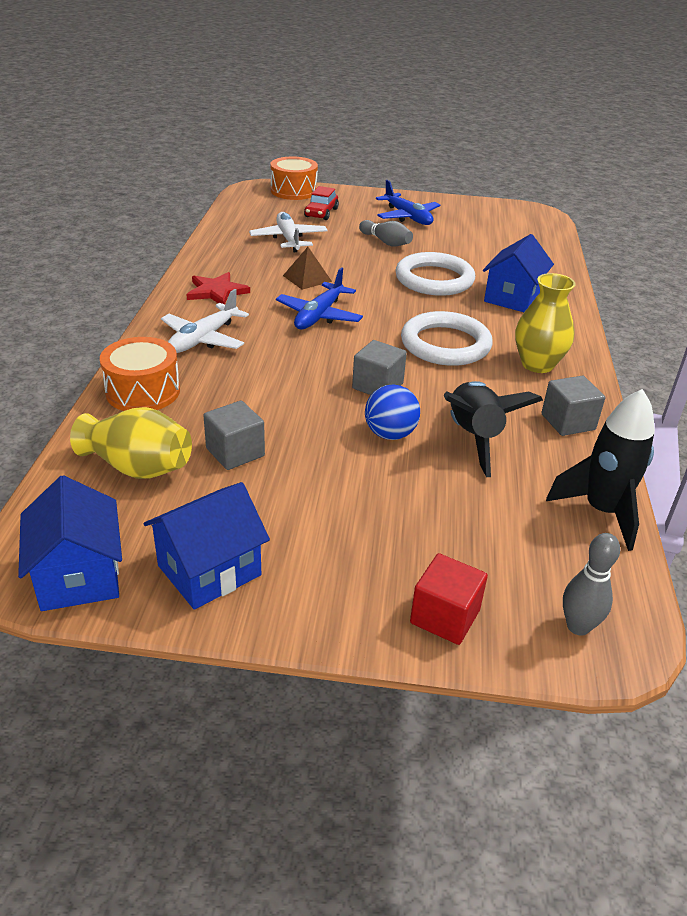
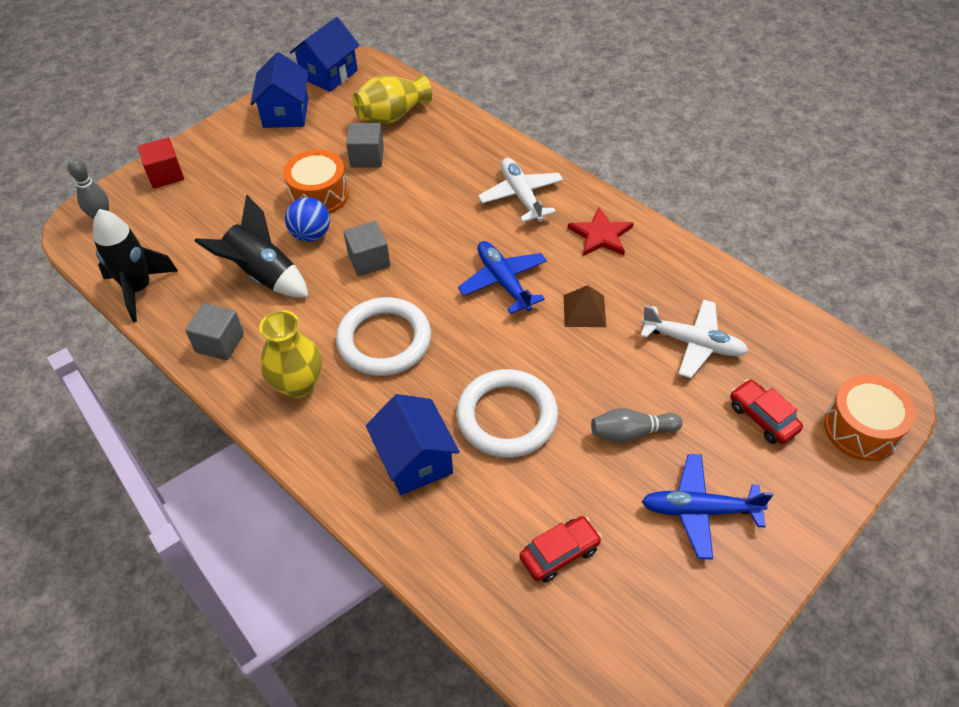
camera: 130 degrees right, 15 degrees up
(79, 576) = (329, 74): blue house -> blue house turned 75 degrees counterclockwise
(143, 391) = (473, 142): orange drum -> orange drum (319, 195)
(491, 243) = (559, 553): none -> red car

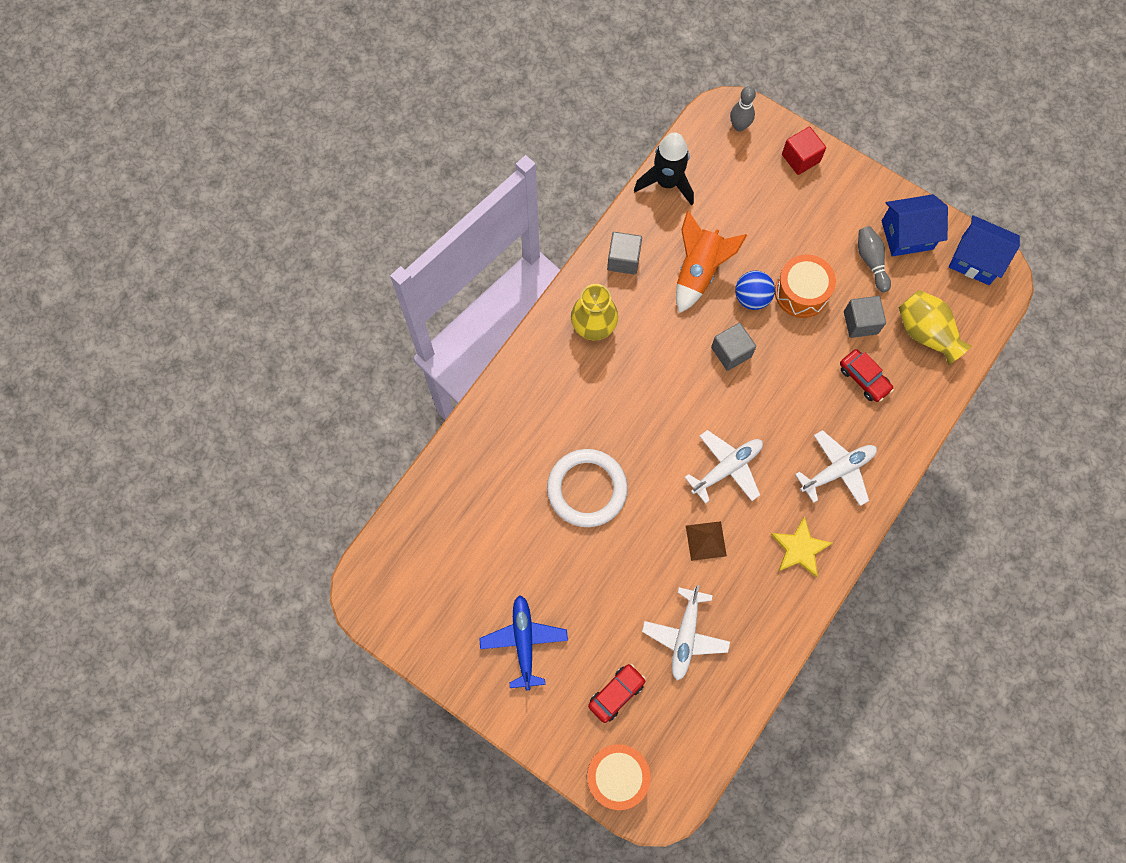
camera: 80 degrees right, 20 degrees up
(263, 275) = (698, 272): black rocket -> orange rocket
(384, 340) = (646, 382): white ring -> none
(415, 460) = (538, 427): blue house -> none
(503, 281) = (727, 468): blue plane -> white plane
(559, 553) = (476, 541): red car -> red car (864, 379)
(601, 235) = (800, 548): red star -> yellow star
(631, 432) = (586, 587): grey bowling pin -> grey bowling pin (871, 261)

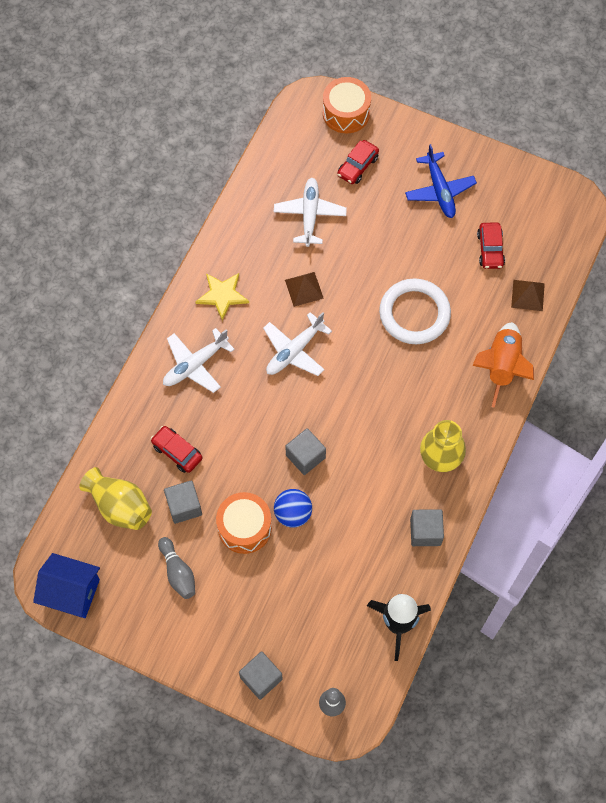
camera: 170 degrees right, 5 degrees down
(456, 489) = (527, 295): none -> brown pyramid
(483, 553) = (490, 249): none -> red car
(698, 272) = (349, 532): orange rocket -> orange rocket (501, 366)
(800, 158) = (261, 678): red cube -> grey cube
(907, 235) = (143, 608): blue house -> none

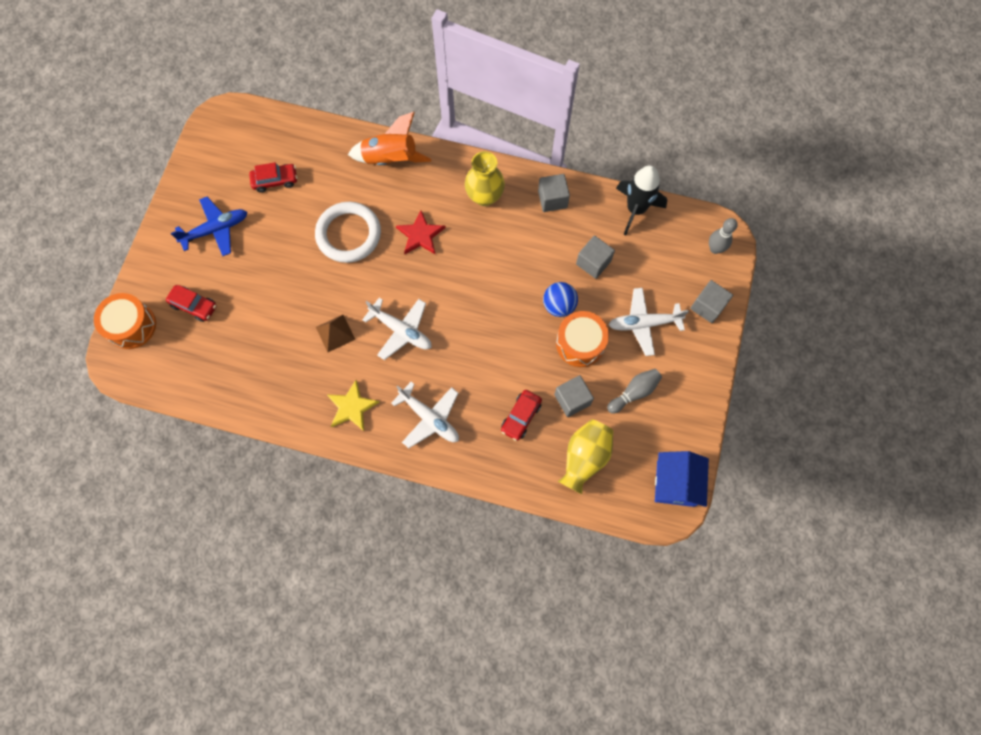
camera: 100 degrees left, 5 degrees up
(305, 456) = (503, 304): grey cube -> grey cube (593, 262)
(310, 214) = (253, 341): white plane -> white plane (643, 323)
(402, 384) = (420, 235): none -> red star
(527, 295) = (318, 146): brown pyramid -> none

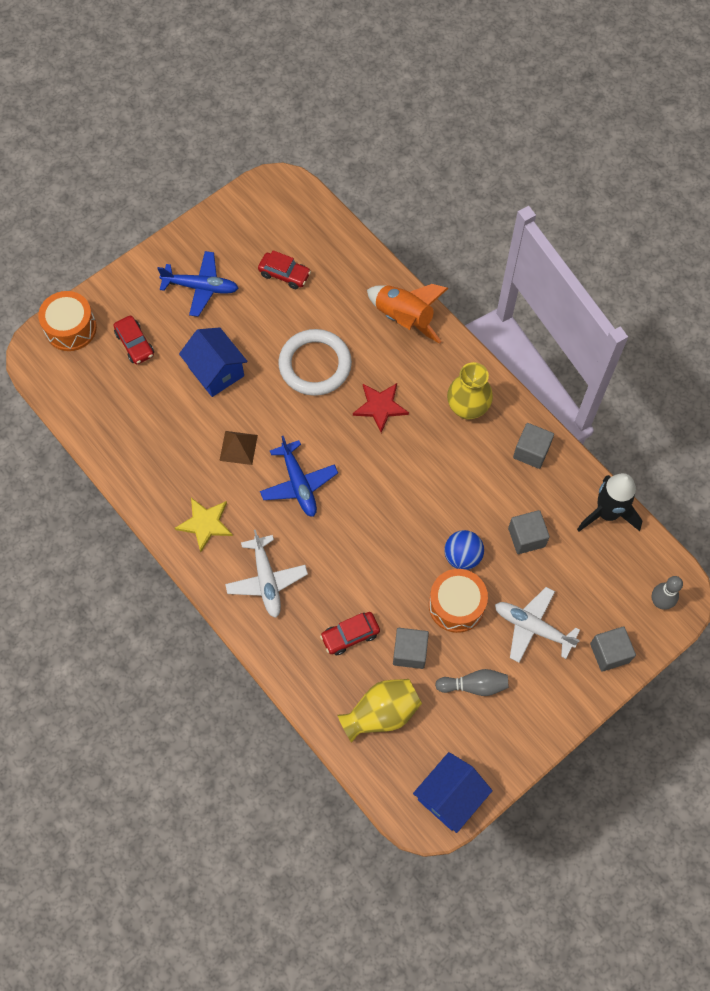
camera: 35 degrees right, 5 degrees down
(275, 286) = (216, 371): none -> blue house
(401, 331) = (299, 484): white plane -> blue plane

